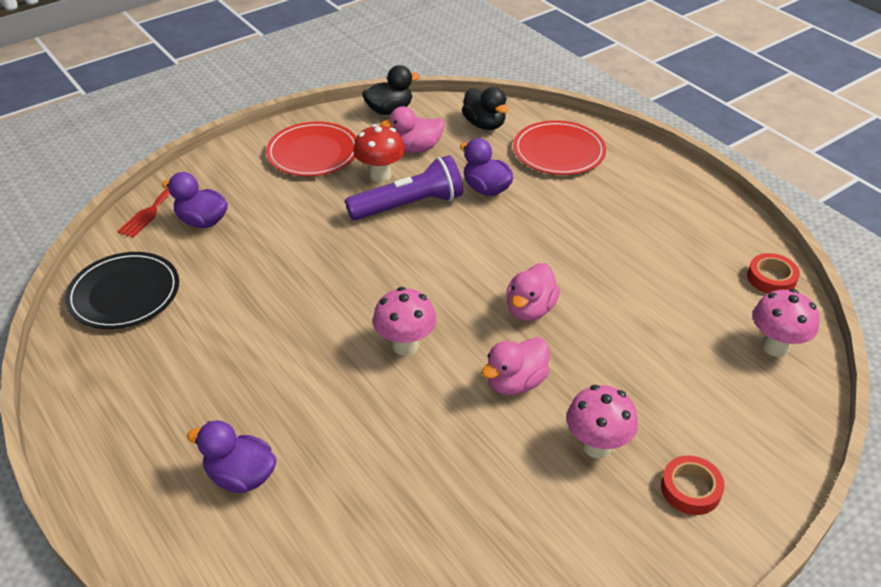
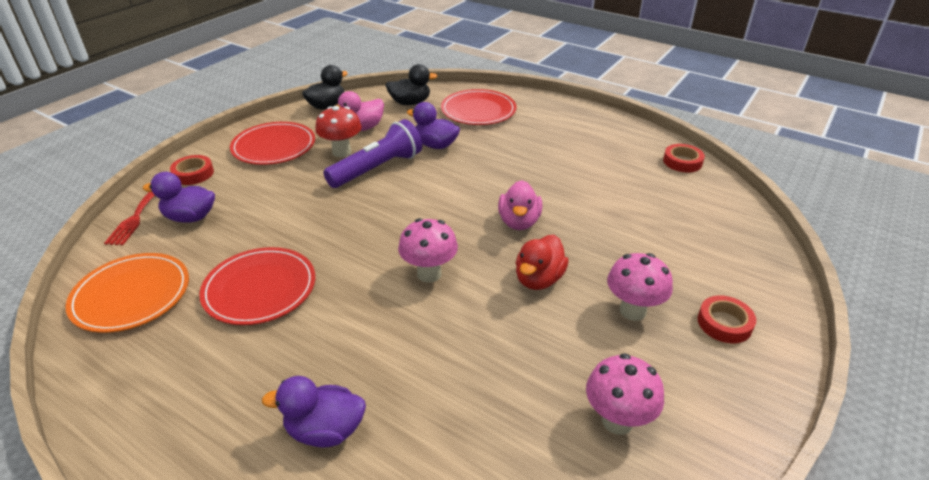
camera: 20 degrees left, 5 degrees down
(124, 294) = (131, 295): black plate -> orange plate
(222, 169) = (193, 174): none -> red tape
(238, 318) = (260, 288): none -> red plate
(484, 124) = (410, 103): black duck -> black duck turned 45 degrees counterclockwise
(515, 382) = (538, 279): pink duck -> red duck
(775, 346) = (715, 206): pink mushroom -> pink mushroom (617, 421)

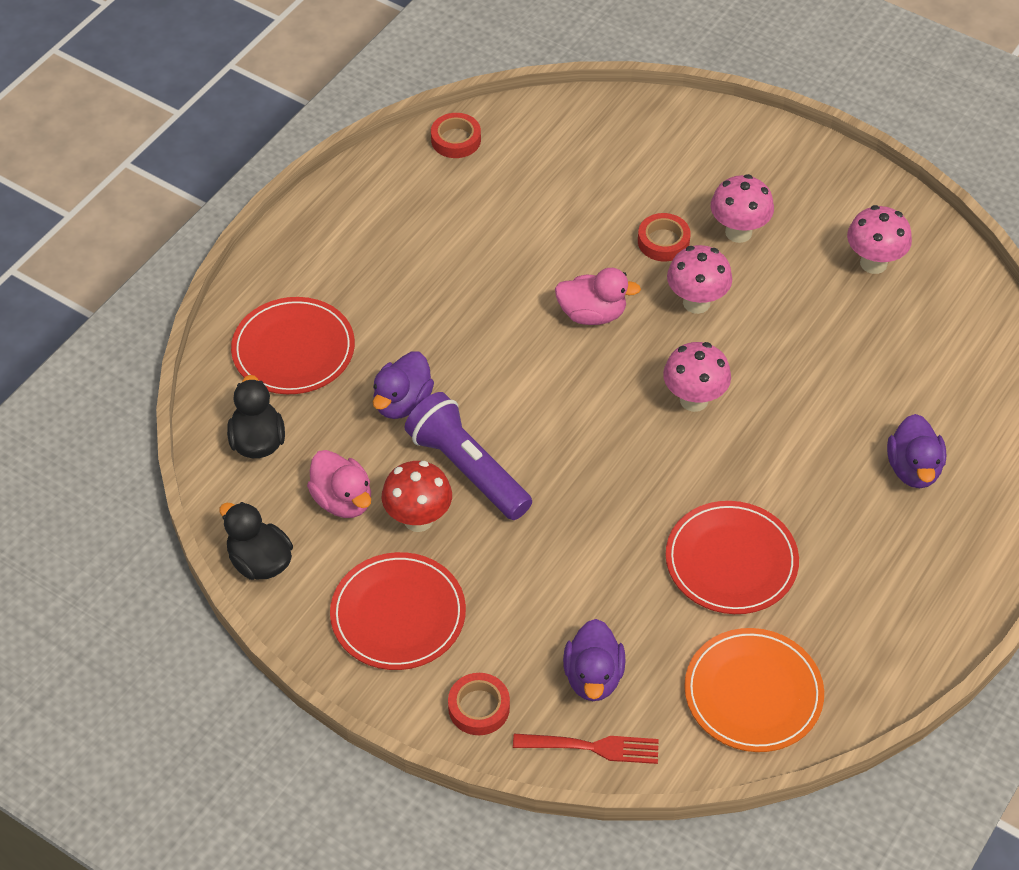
camera: 90 degrees left, 15 degrees up
(538, 279) = (696, 303): red duck -> pink mushroom
(724, 323) = (749, 168): red tape -> red tape (663, 241)

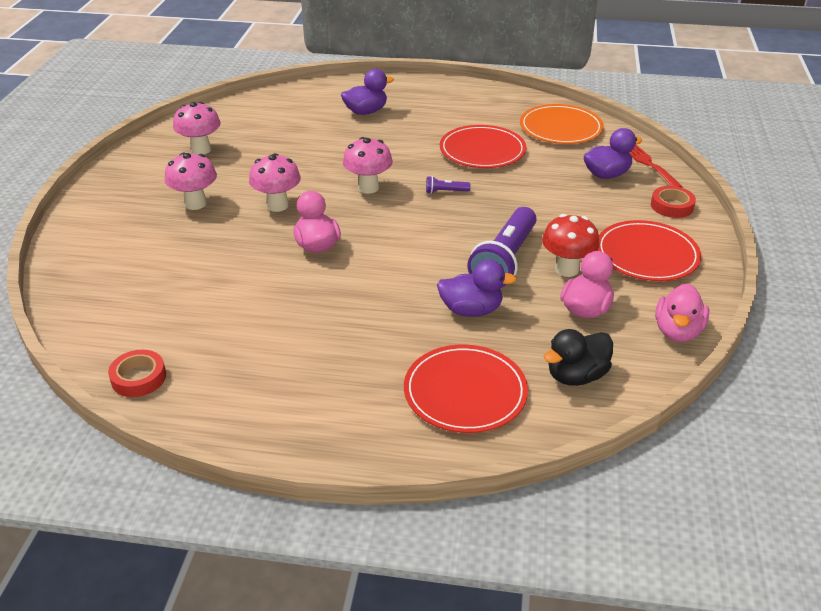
camera: 115 degrees left, 15 degrees down
(260, 561) = (677, 331): black duck -> pink duck
(644, 474) = (445, 191): none -> purple flashlight
(663, 241) = (221, 232): red tape -> none

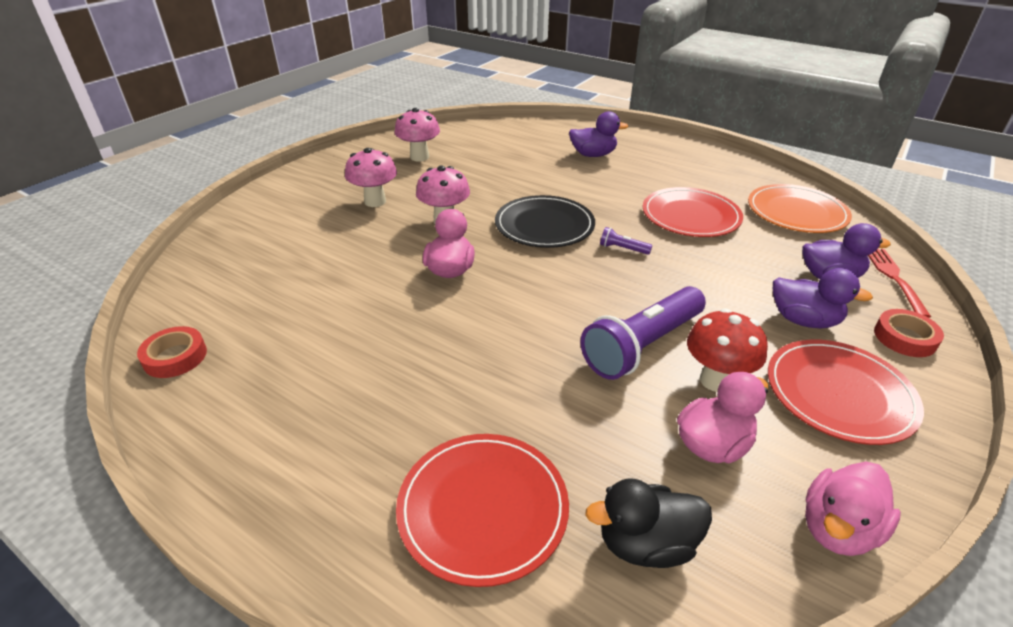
camera: 25 degrees right, 0 degrees up
(368, 188) = (544, 225): pink mushroom -> black plate
(471, 310) = (563, 396): purple duck -> purple duck (803, 320)

